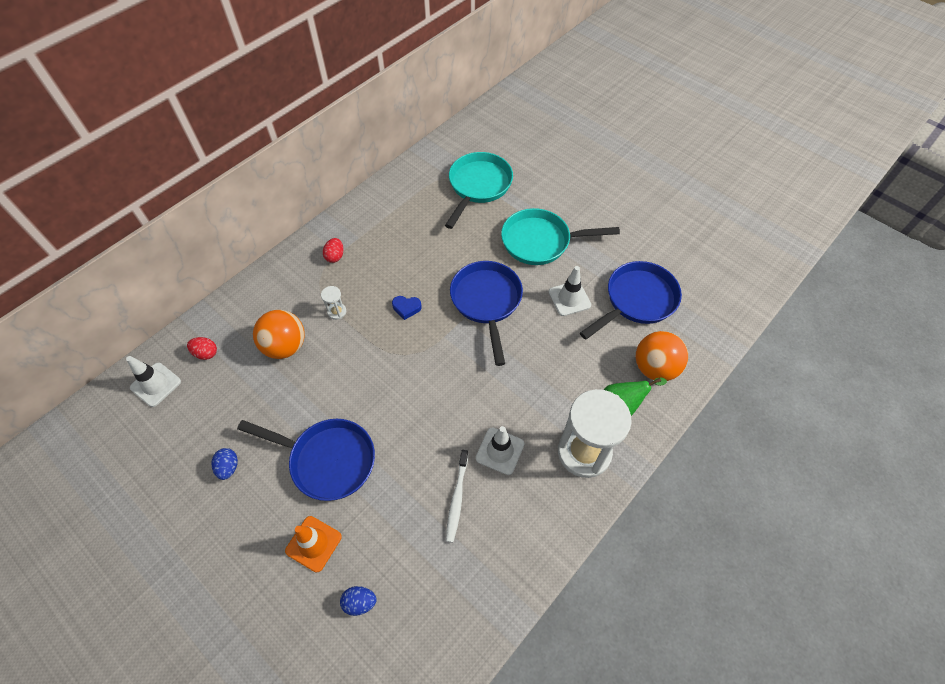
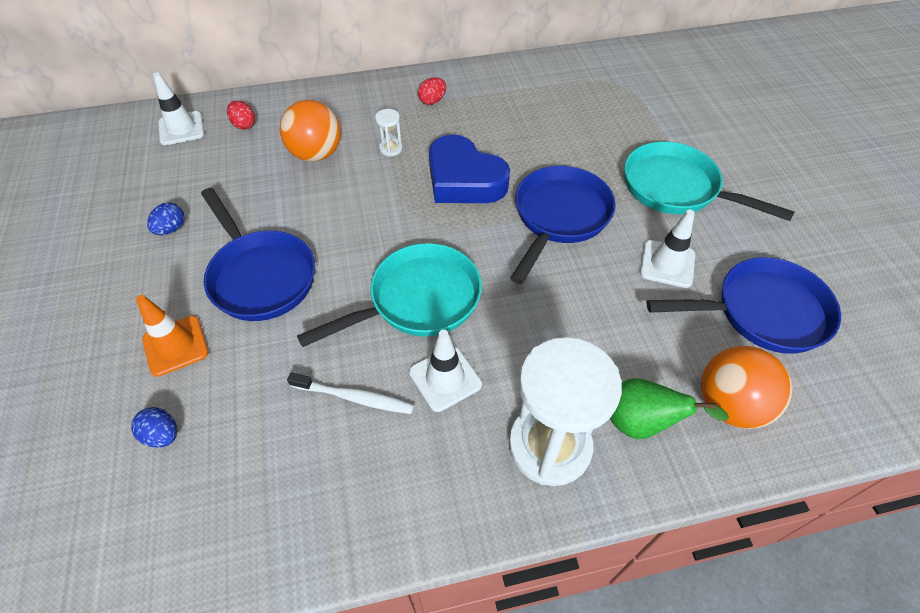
camera: 35 degrees right, 5 degrees down
(406, 308) = (464, 179): blue heart -> blue heart, size x2.39
(457, 498) = (354, 397): white toothbrush -> white toothbrush turned 120 degrees counterclockwise
(478, 186) = (642, 104): turquoise pan -> turquoise pan (418, 300)

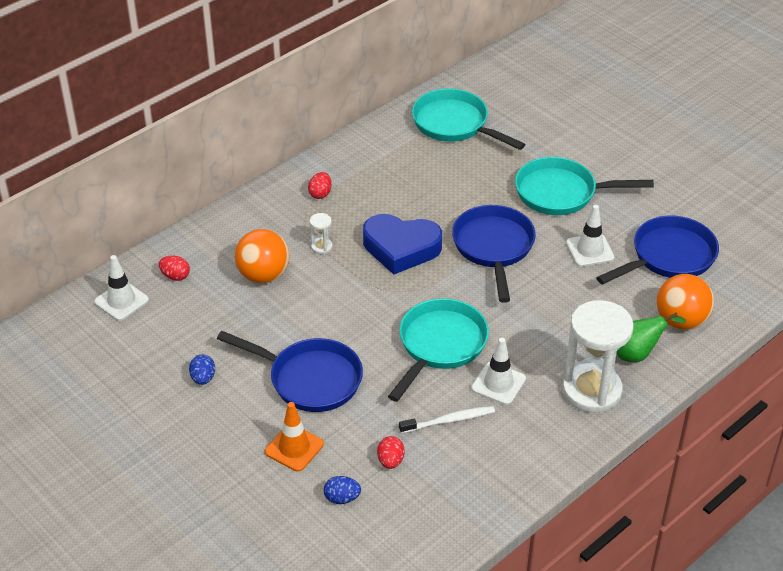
camera: 30 degrees left, 10 degrees down
(251, 415) = (390, 461): none -> red egg
(610, 84) = (454, 124): none -> turquoise pan

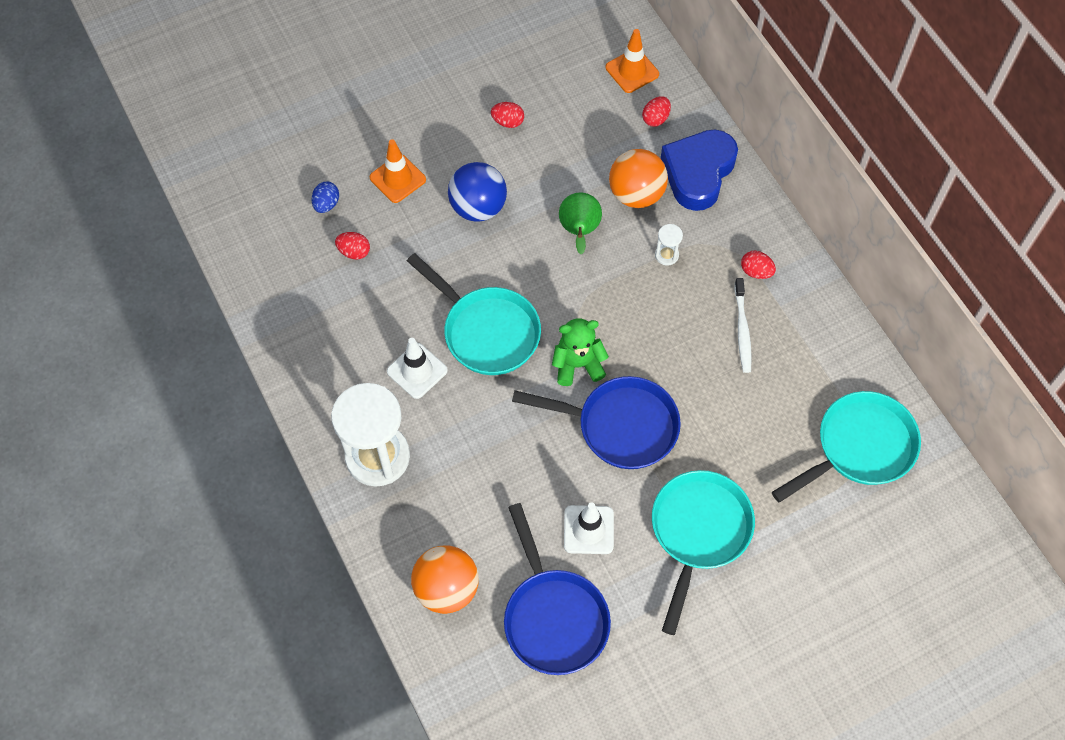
camera: 105 degrees right, 20 degrees up
(121, 301) = (632, 71): white traffic cone -> orange traffic cone
(203, 378) = (508, 122): blue egg -> red egg
(310, 379) = (478, 207): blue pan -> blue ball
(401, 248) = (644, 331): blue heart -> blue heart (698, 173)
(448, 282) = (578, 364): none -> green teddy bear
(449, 421) = (385, 313): white toothbrush -> white toothbrush (742, 329)
(637, 354) = (413, 521): green pear -> green pear (579, 231)

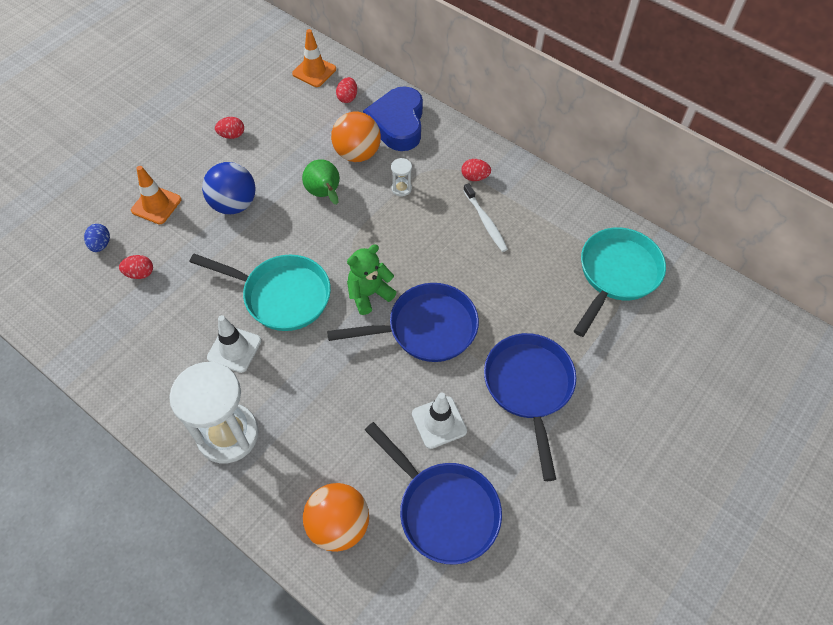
camera: 25 degrees left, 5 degrees down
(698, 532) = (529, 387): turquoise pan -> blue pan

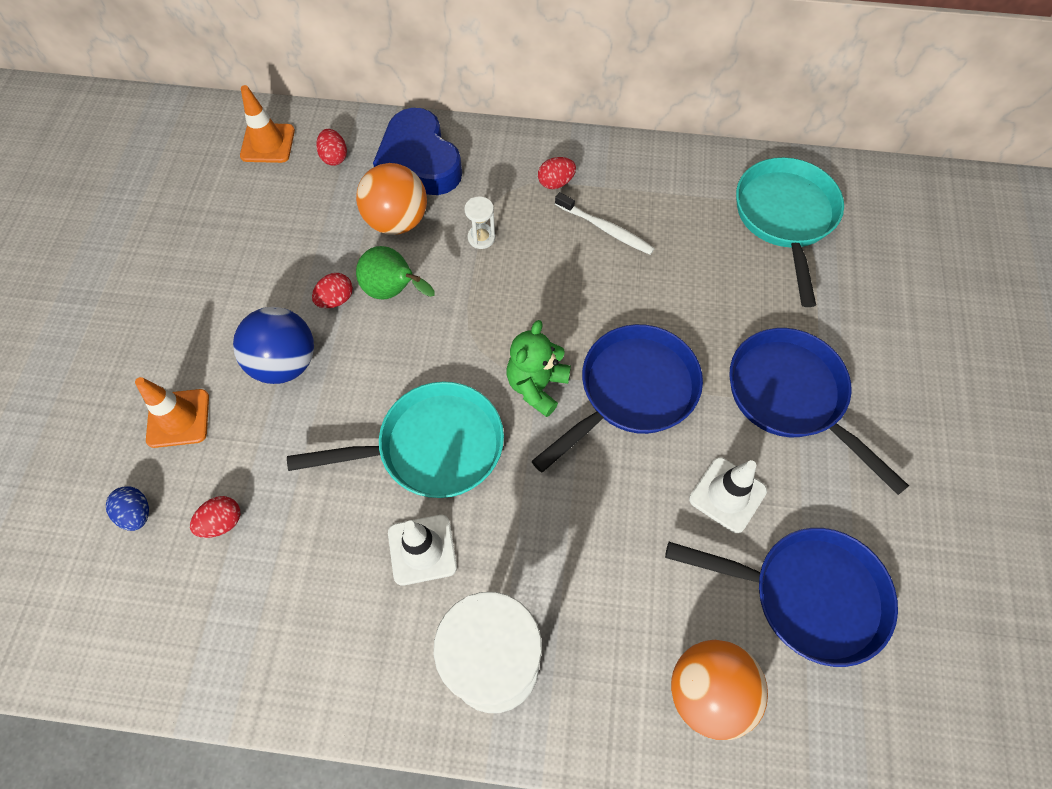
camera: 30 degrees left, 5 degrees up
(232, 135) = (217, 275): red egg -> red egg (336, 299)

